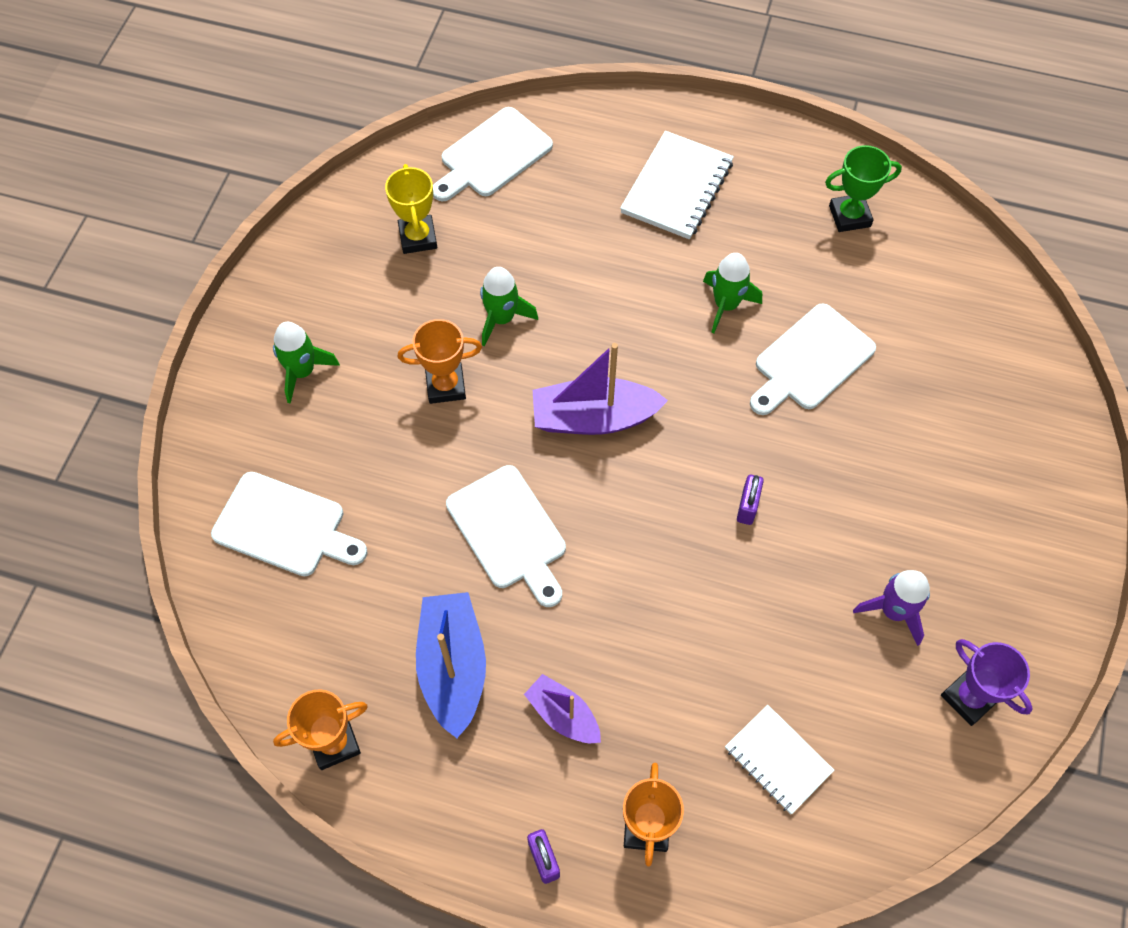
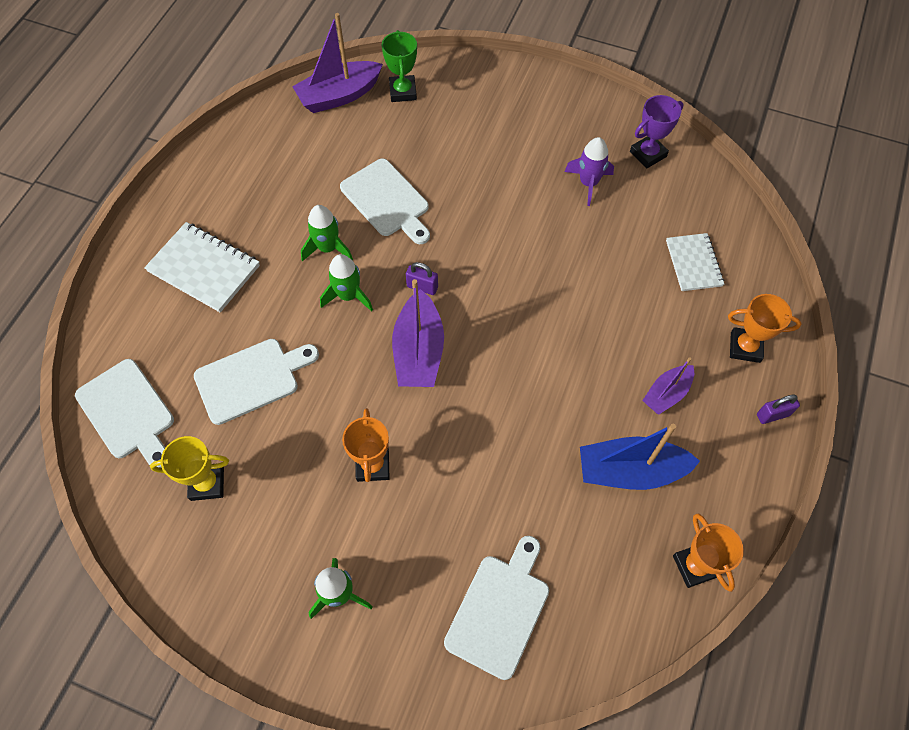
camera: 85 degrees left, 0 degrees up
(502, 318) = (311, 415): green rocket -> green rocket (348, 295)
(509, 532) = (516, 422): white cutting board -> white cutting board (251, 379)
(747, 506) = (505, 256): purple padlock -> purple padlock (422, 287)
(778, 760) = (693, 263): white notebook -> white notebook turned 60 degrees counterclockwise
(849, 216) = (261, 157): green trophy -> green trophy (403, 92)
(973, 285) = (339, 96): none -> purple boat

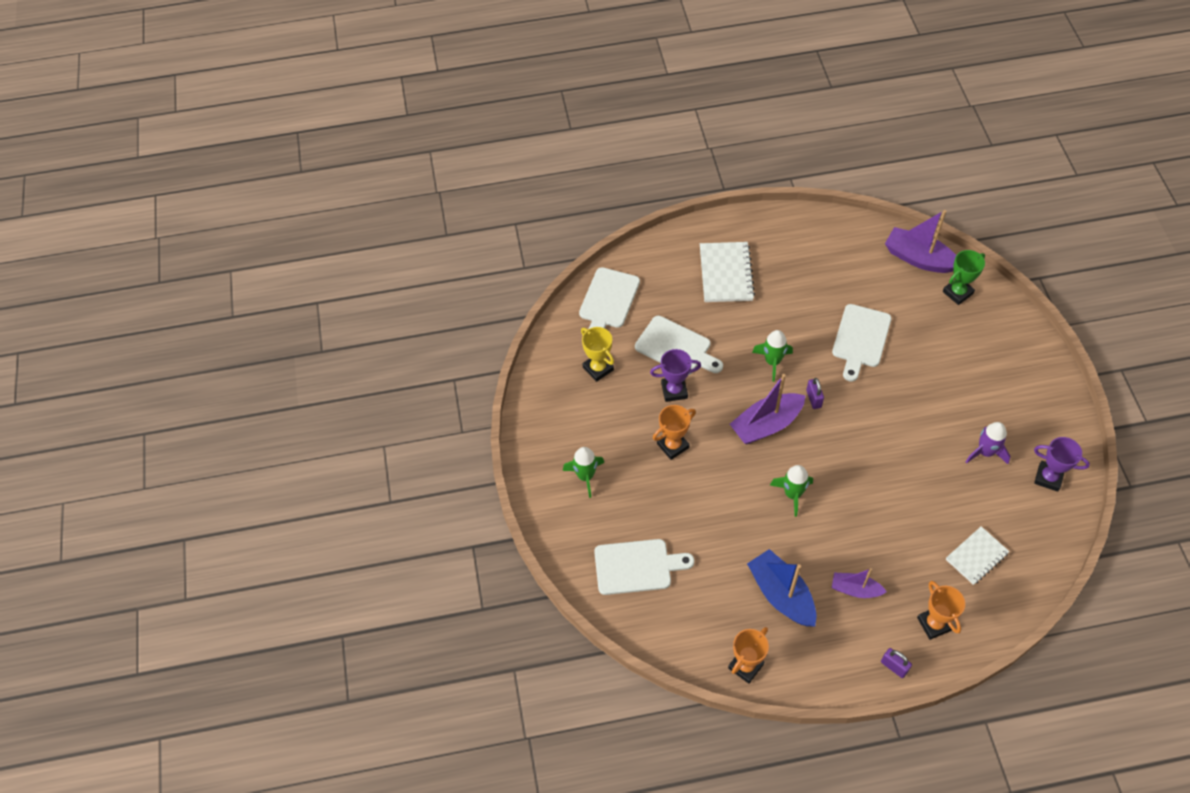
camera: 60 degrees right, 5 degrees down
(304, 417) = (674, 390): none -> purple trophy
(328, 248) = (796, 329): green rocket -> green rocket (792, 494)

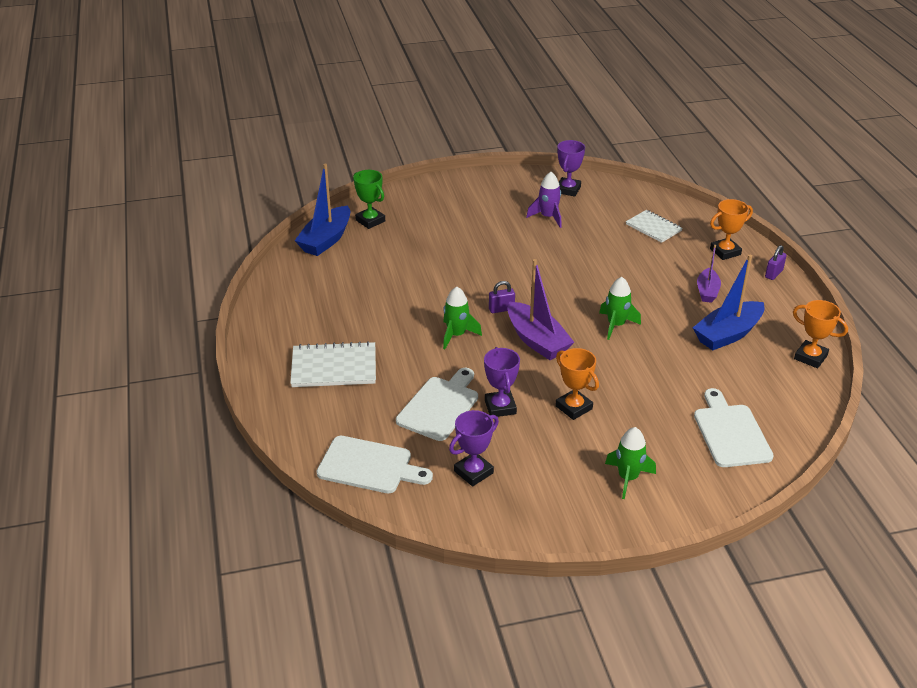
camera: 95 degrees left, 20 degrees down
(598, 368) = (473, 472): yellow trophy -> purple trophy
(860, 339) = (426, 278): white cutting board -> none
(918, 258) = (326, 240): purple boat -> blue boat

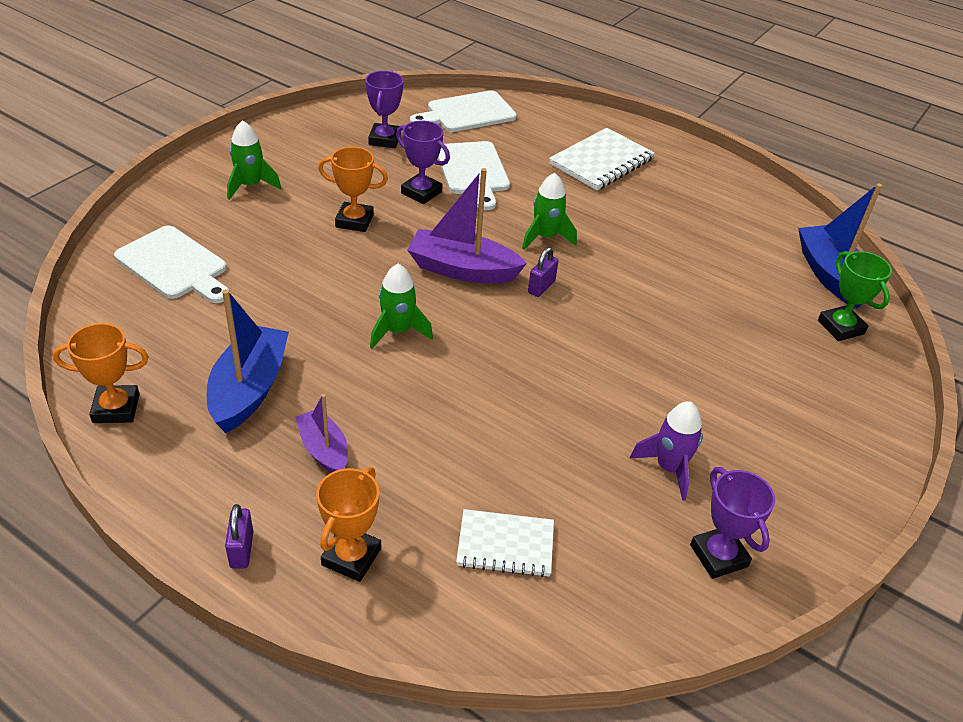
camera: 135 degrees right, 5 degrees up
(370, 221) = (840, 327): green trophy -> green trophy turned 60 degrees clockwise

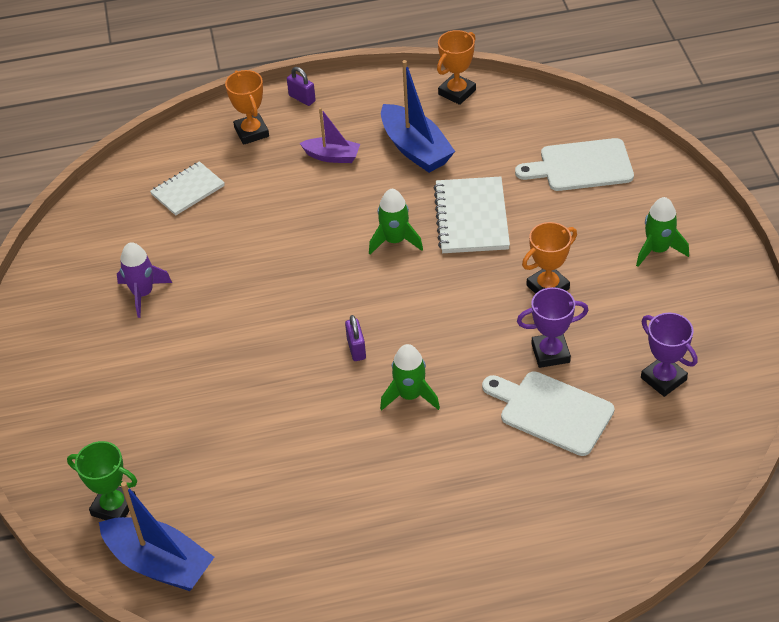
camera: 140 degrees right, 5 degrees up
(462, 270) = (423, 315): purple boat -> none
(467, 113) = (664, 479): white cutting board -> none
(601, 162) = (477, 529): white notebook -> white notebook (471, 217)
(718, 556) = (74, 269): purple trophy -> none

